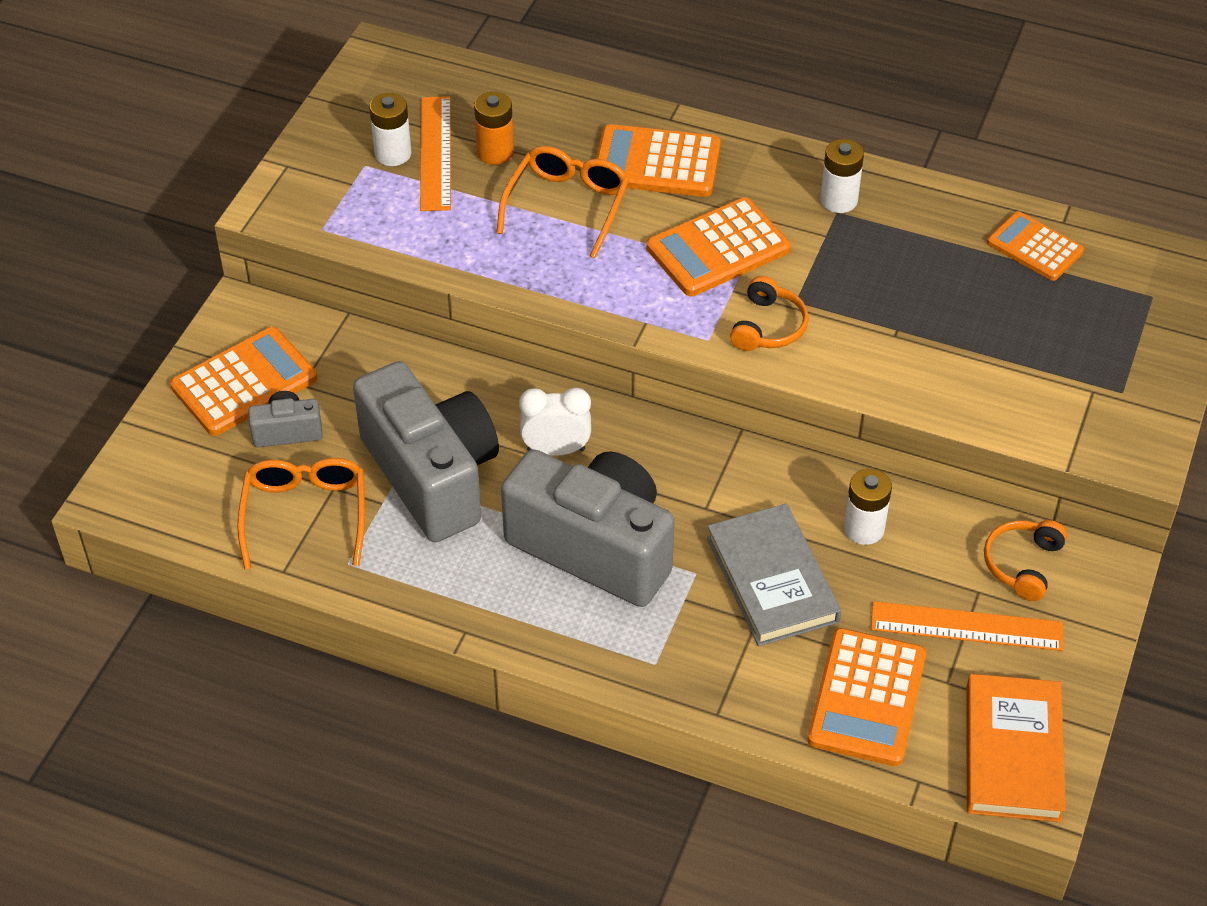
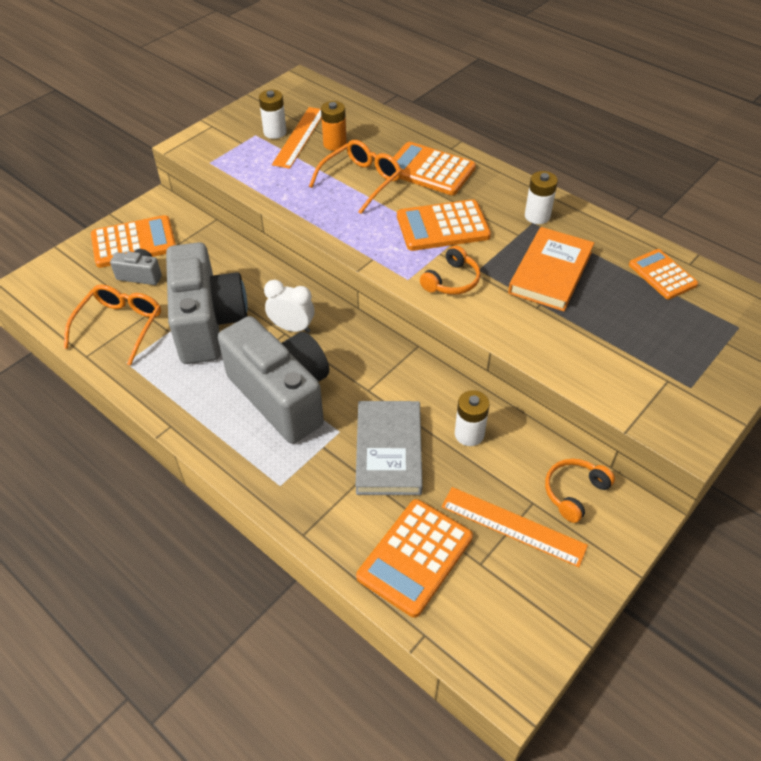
camera: 20 degrees right, 0 degrees up
(1013, 752) = (507, 636): orange book -> orange book (550, 273)

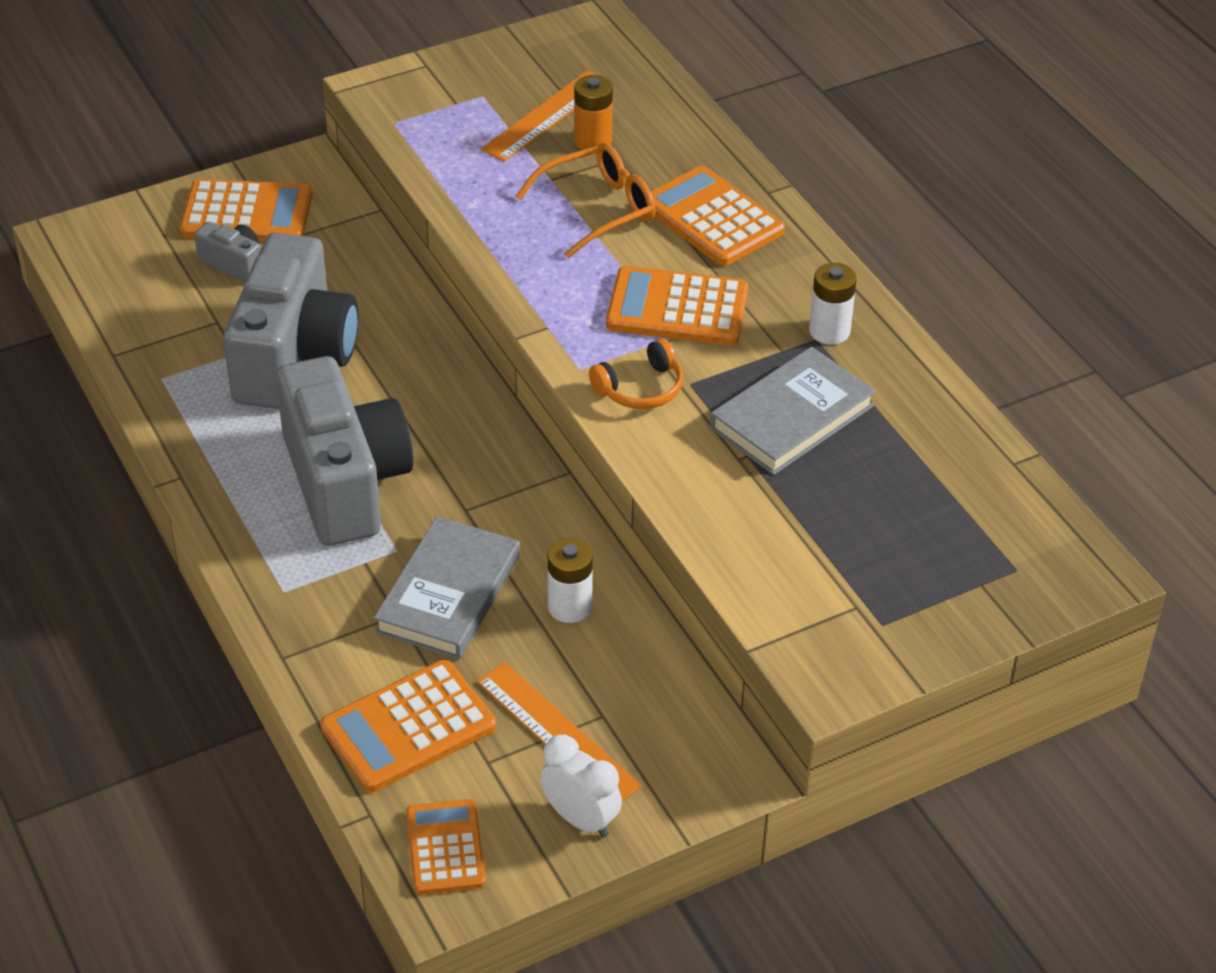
camera: 20 degrees right, 5 degrees down
(120, 326) = (175, 327): orange glasses -> none
(275, 132) = (513, 99): white battery -> none
(292, 328) = (406, 396): white clock -> white clock (580, 819)
(550, 273) = (792, 417): orange book -> grey book
(574, 492) = (667, 721): orange headphones -> none
(662, 275) = (958, 467): orange calculator -> orange calculator (445, 848)

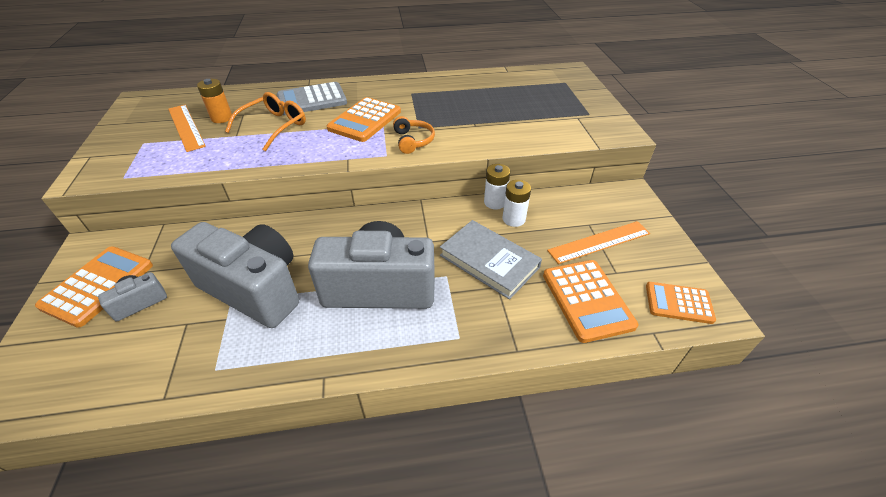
camera: 70 degrees left, 0 degrees up
(580, 819) = (657, 246): white clock -> none
(598, 209) = (274, 126): orange glasses -> orange glasses turned 45 degrees clockwise
(712, 218) = (312, 100): orange calculator -> grey calculator
(792, 417) = (456, 108): grey book -> none
(829, 331) = (408, 89): white battery -> white battery (495, 202)

